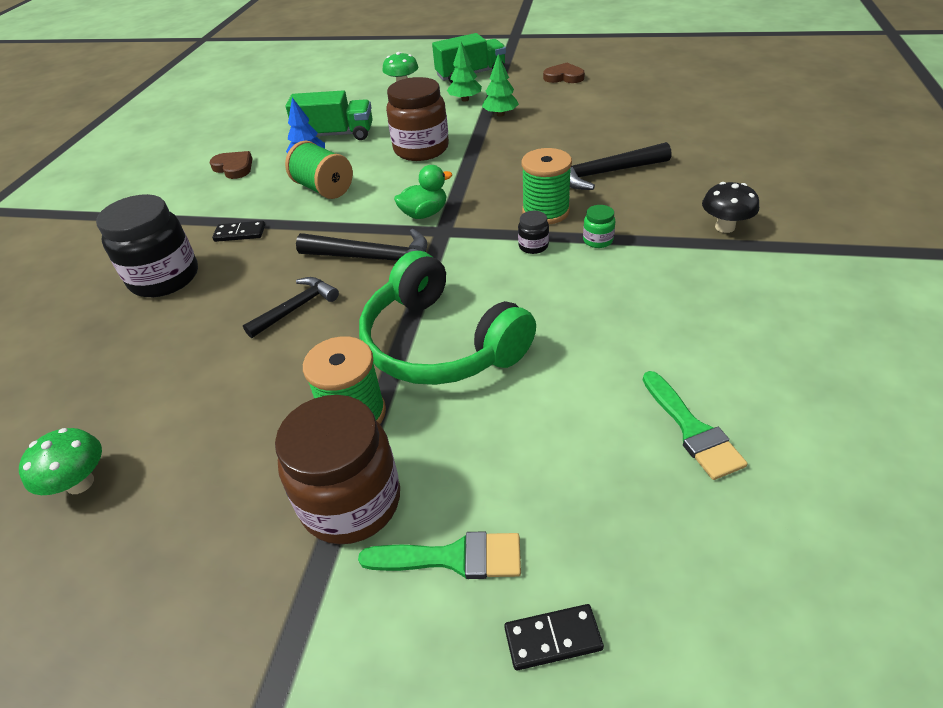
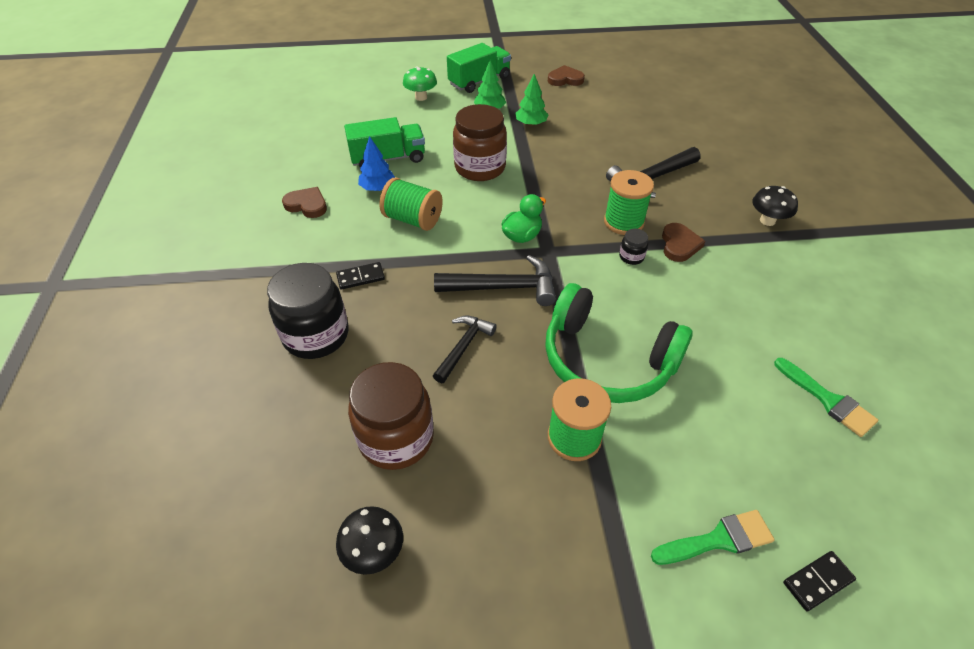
camera: 20 degrees left, 5 degrees up
(80, 483) = (374, 551): green mushroom -> black mushroom
(351, 502) = (617, 513): brown jar -> brown jar (396, 438)
(598, 240) = (679, 245): green jar -> brown heart

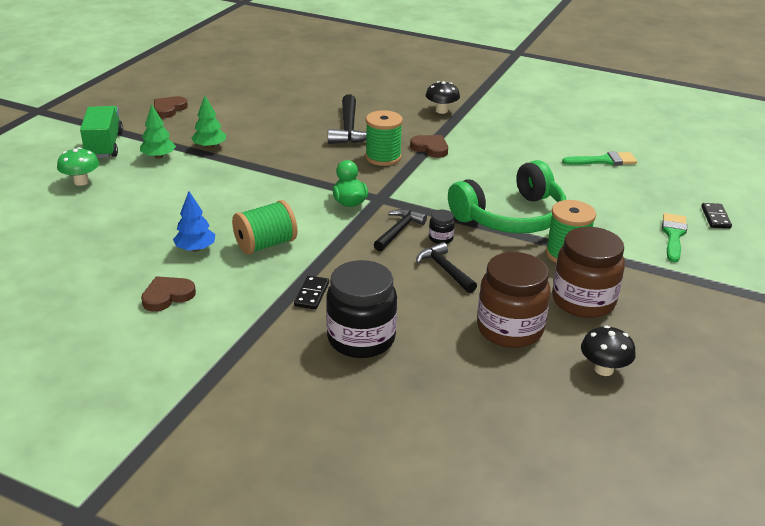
camera: 60 degrees left, 15 degrees down
(388, 158) = (157, 230): green truck -> none
(480, 168) = (237, 190): brown jar -> brown jar (583, 301)
(503, 287) = (398, 231): black hammer -> black hammer, size x0.66
(631, 257) = (423, 169): black jar -> black jar (441, 238)

